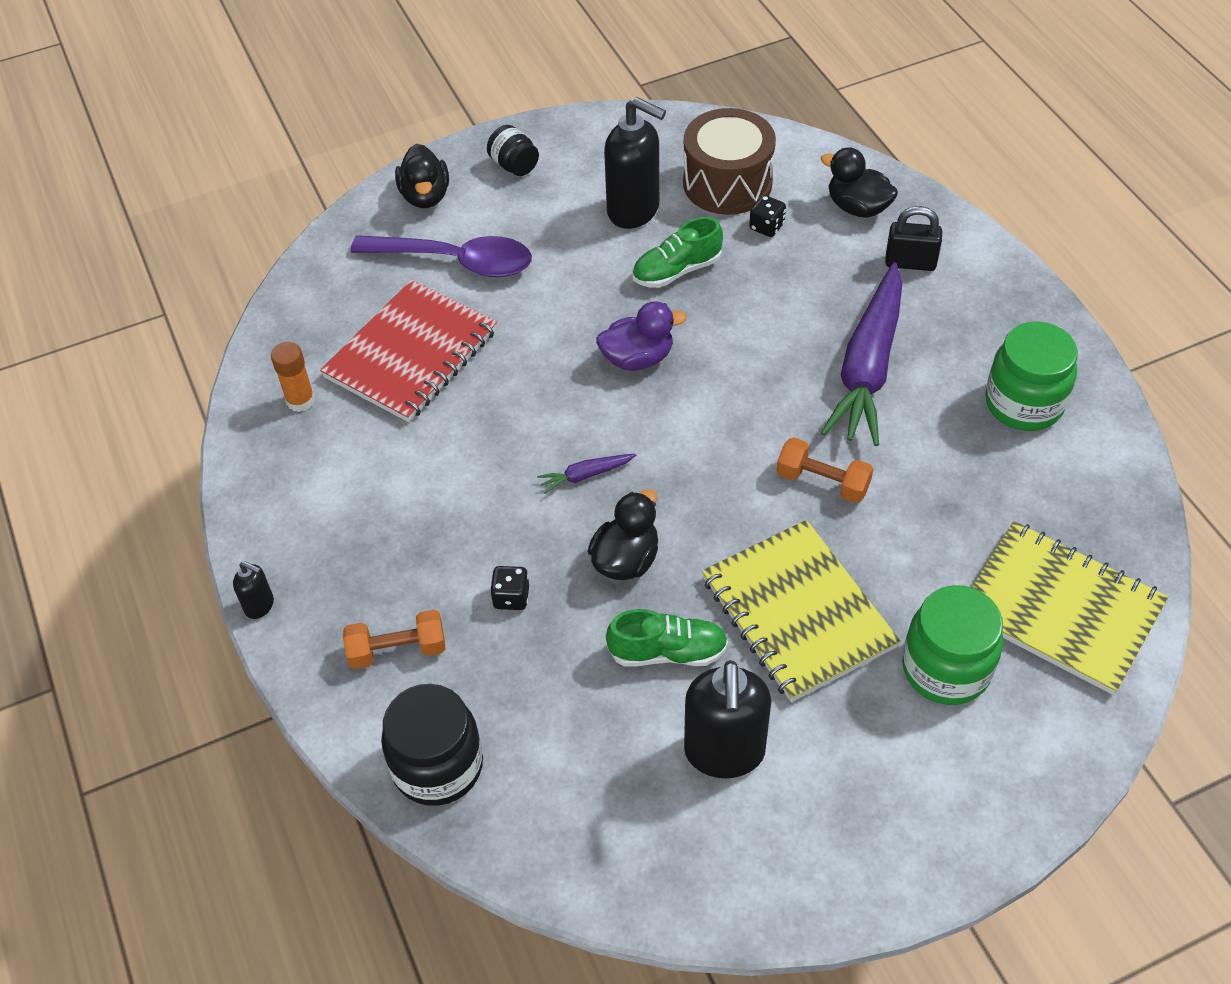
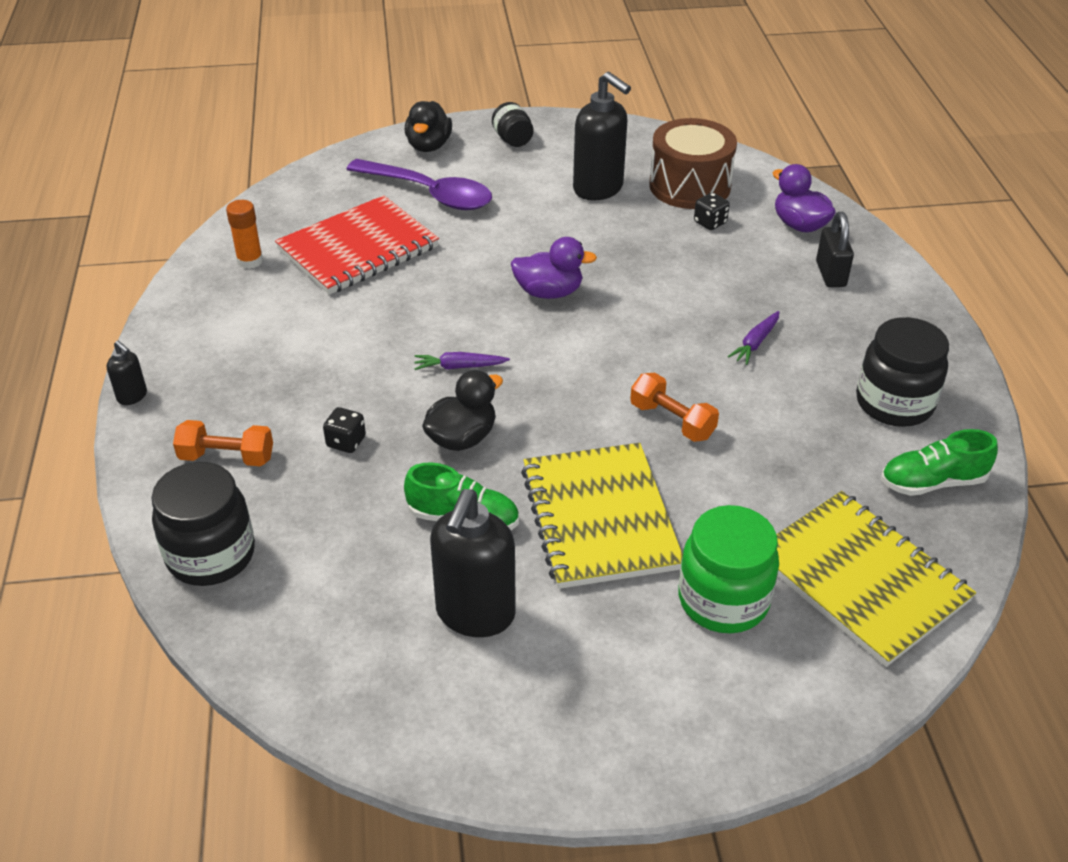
camera: 15 degrees right, 10 degrees down
(676, 271) = (614, 237): green shoe -> green shoe (932, 482)
(857, 207) = (799, 225): black duck -> purple duck
(867, 367) = (755, 343): purple carrot -> purple carrot, size x0.40
(910, 262) = (830, 274): black padlock -> black padlock turned 60 degrees clockwise
(1023, 404) = (894, 403): green jar -> black jar

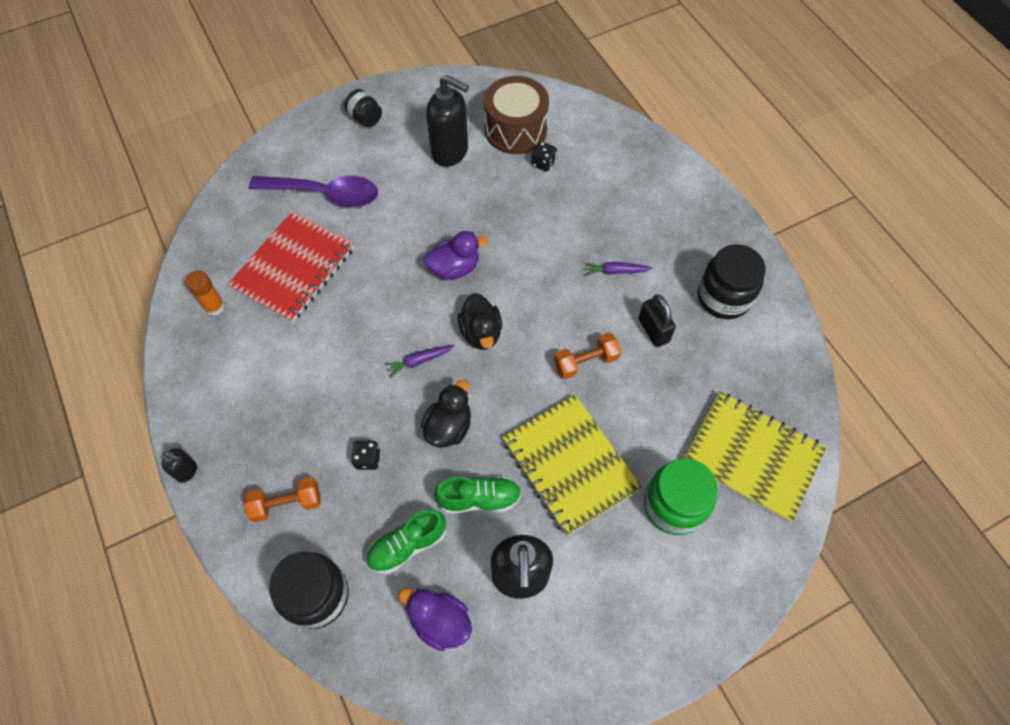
camera: 20 degrees left, 20 degrees up
(428, 146) = (302, 143): black duck -> black duck (481, 333)
(672, 421) = (585, 362): orange dumbbell -> orange dumbbell turned 45 degrees counterclockwise
(755, 343) = (615, 271): purple carrot -> purple carrot turned 75 degrees clockwise
(799, 225) = (606, 147): purple duck -> purple duck (440, 621)
(830, 274) = (643, 189): black padlock -> black padlock (653, 330)
(932, 482) = (768, 359): green shoe -> green shoe (407, 545)

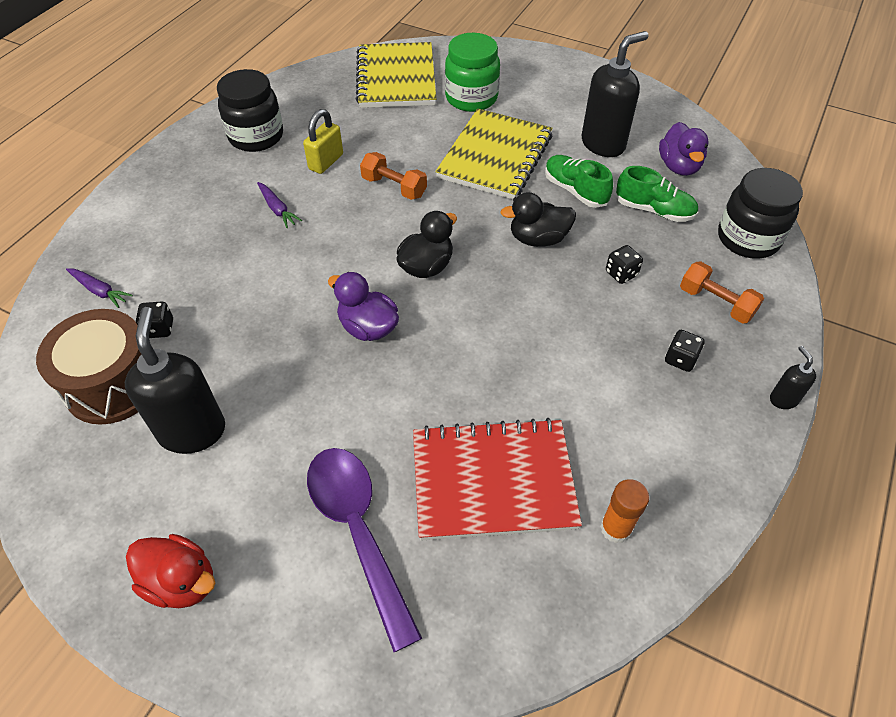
camera: 125 degrees left, 10 degrees down
(270, 434) = (680, 359): none -> black dice
(365, 118) = (181, 582): black jar -> red duck
(419, 361) = (498, 294): purple carrot -> purple carrot (100, 291)
(653, 330) = (326, 162): black padlock -> yellow padlock

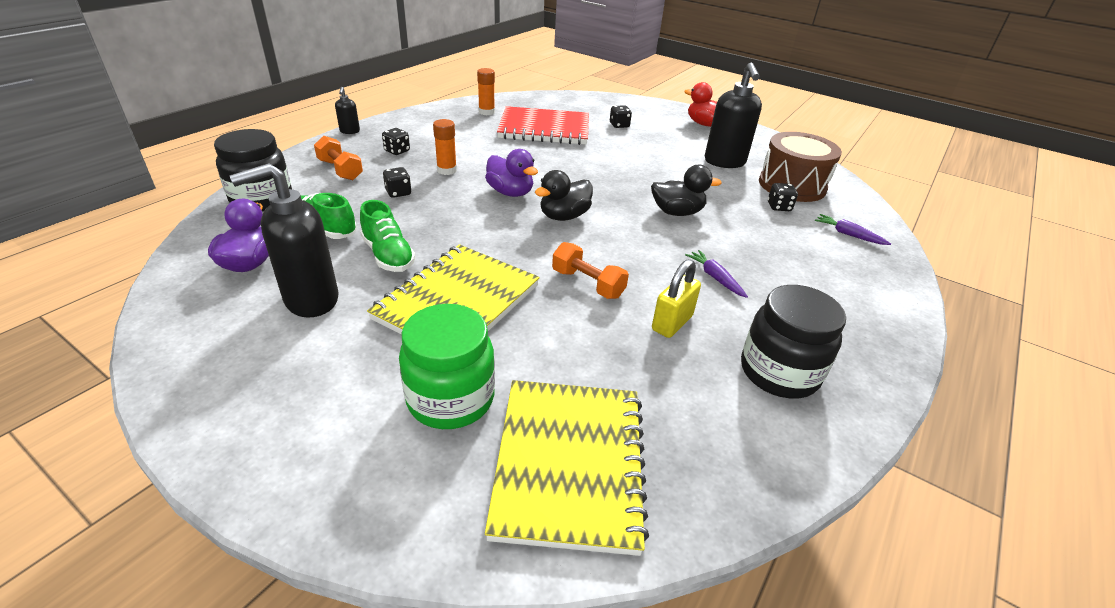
camera: 175 degrees left, 15 degrees down
(358, 531) = (619, 125): purple spoon -> black dice
(368, 327) = (615, 189): purple duck -> purple duck (510, 192)
(538, 239) = (454, 222): black duck -> black duck (677, 212)
(591, 327) = (447, 170): none -> orange glue stick

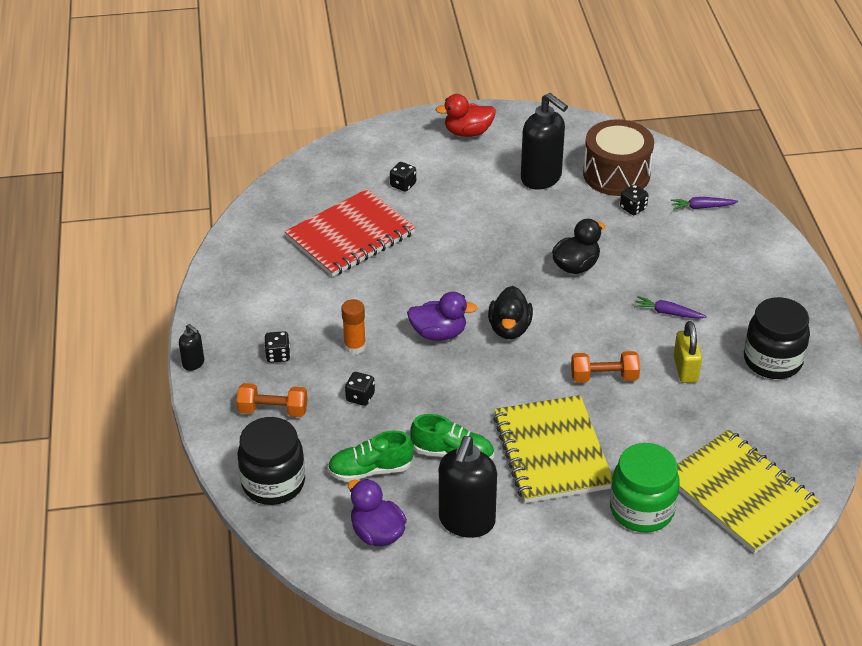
camera: 40 degrees left, 5 degrees up
(486, 112) = (265, 248): orange glue stick -> none

